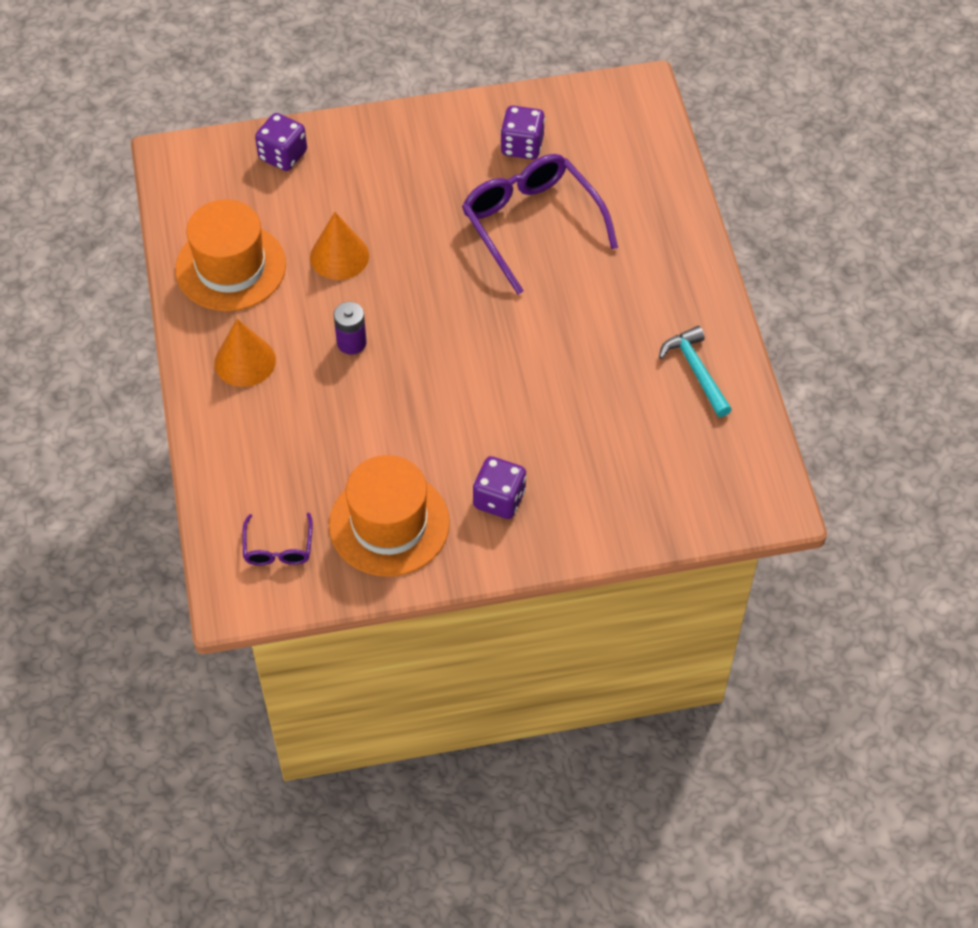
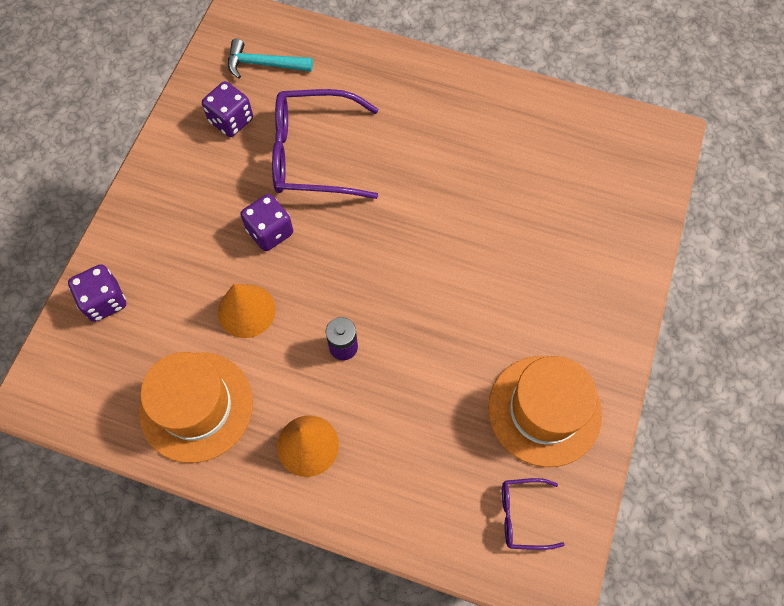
camera: 60 degrees left, 10 degrees up
(278, 548) = (522, 515): purple glasses -> purple glasses turned 150 degrees clockwise
(499, 499) = (564, 314): purple dice -> purple dice (270, 232)
(696, 371) = (521, 120): turquoise hammer -> turquoise hammer (264, 64)

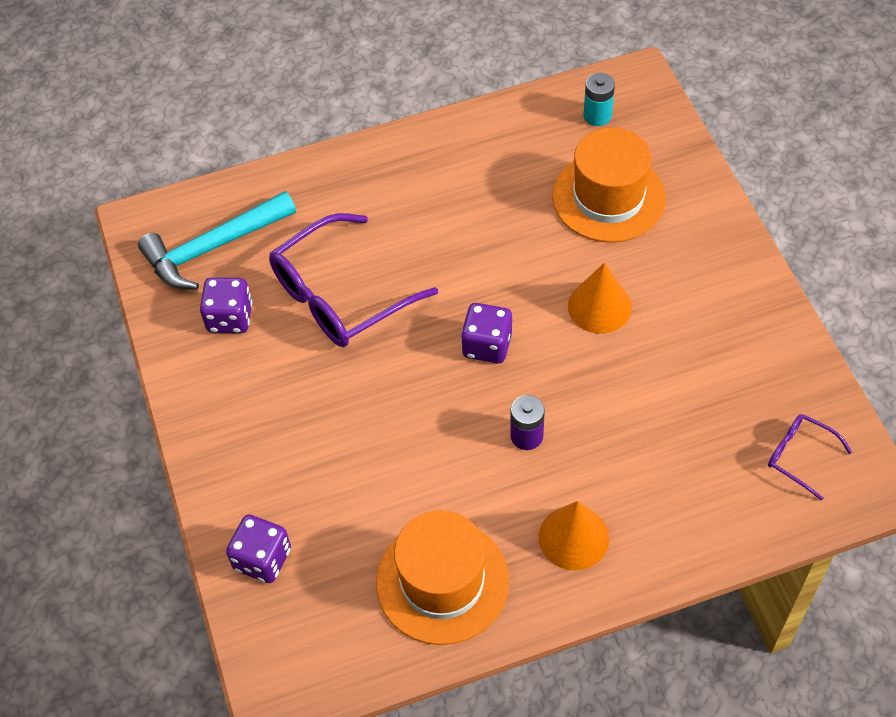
camera: 35 degrees left, 10 degrees down
(246, 310) = (409, 469): orange cone -> orange cone (599, 306)
(264, 64) = (213, 247): turquoise hammer -> turquoise hammer, size x1.51
(270, 232) = (365, 388): purple dice -> purple dice (487, 345)
(522, 515) = (799, 456): purple glasses -> purple glasses turned 75 degrees clockwise
(544, 410) = (741, 363): orange hat -> orange hat (608, 197)
(610, 144) = (597, 115): none -> turquoise battery

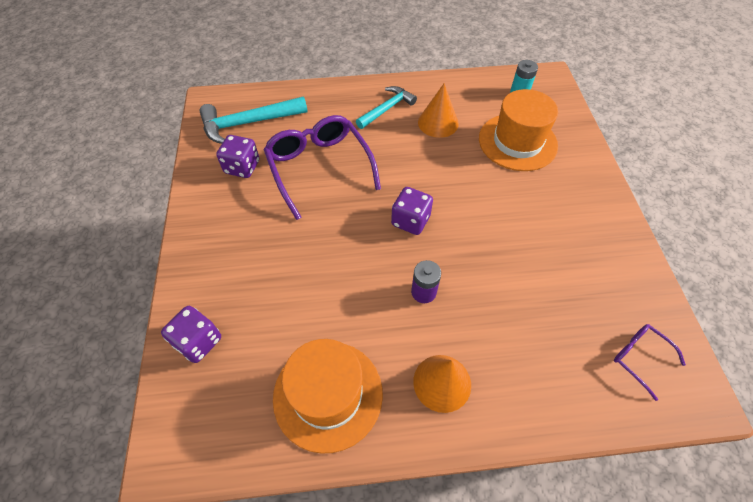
camera: 10 degrees right, 0 degrees up
(340, 295) = (319, 167): purple glasses -> purple glasses turned 90 degrees clockwise
(410, 182) = (387, 109): none -> turquoise hammer
(599, 306) = (497, 211): orange cone -> orange cone (438, 123)

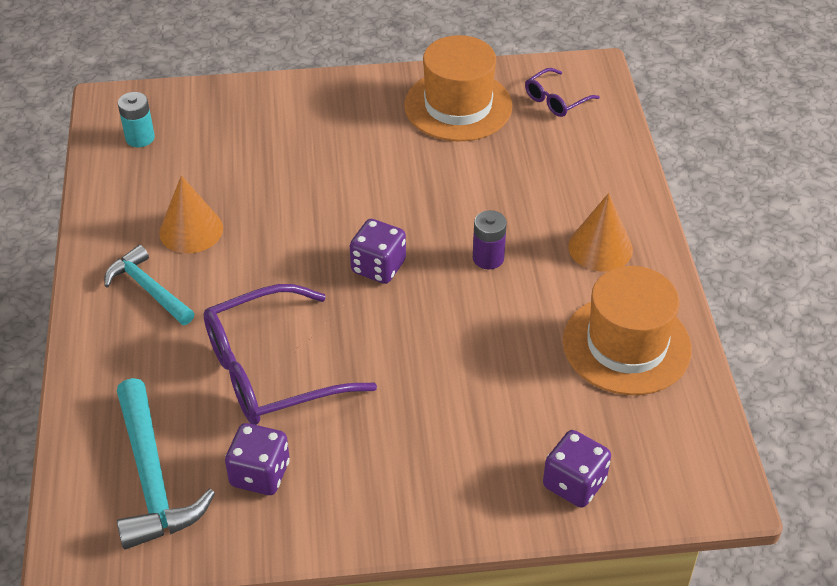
camera: 90 degrees left, 10 degrees down
(517, 142) = (243, 151): orange hat -> orange hat (458, 106)

